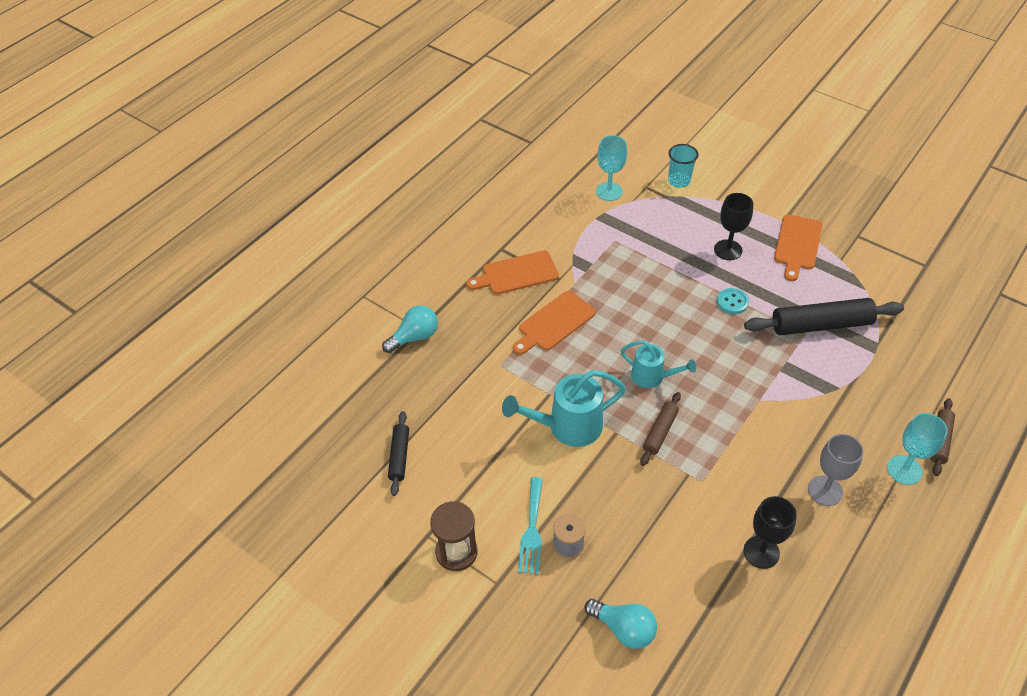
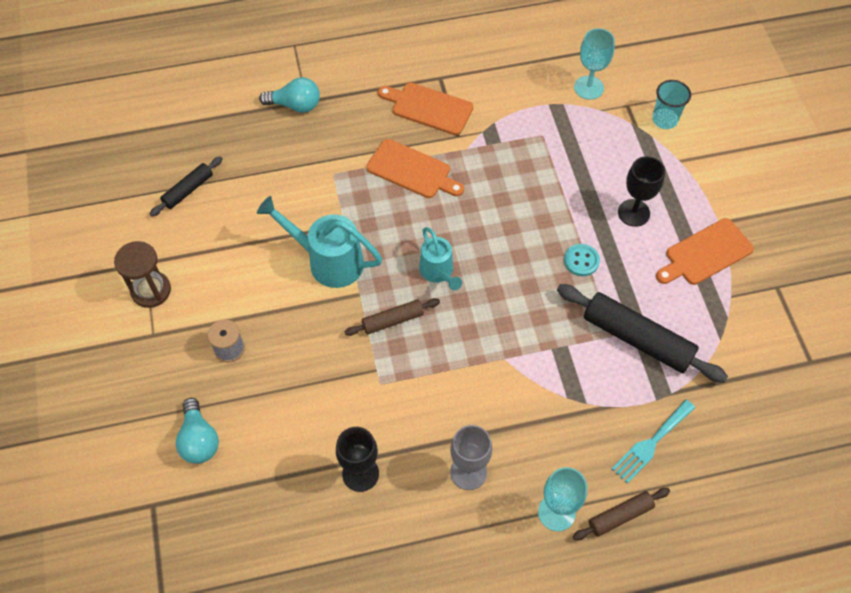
camera: 40 degrees right, 10 degrees up
(532, 530) = (217, 317): turquoise fork -> turquoise fork (651, 443)
(554, 323) = (412, 170): orange cutting board -> orange cutting board turned 150 degrees counterclockwise

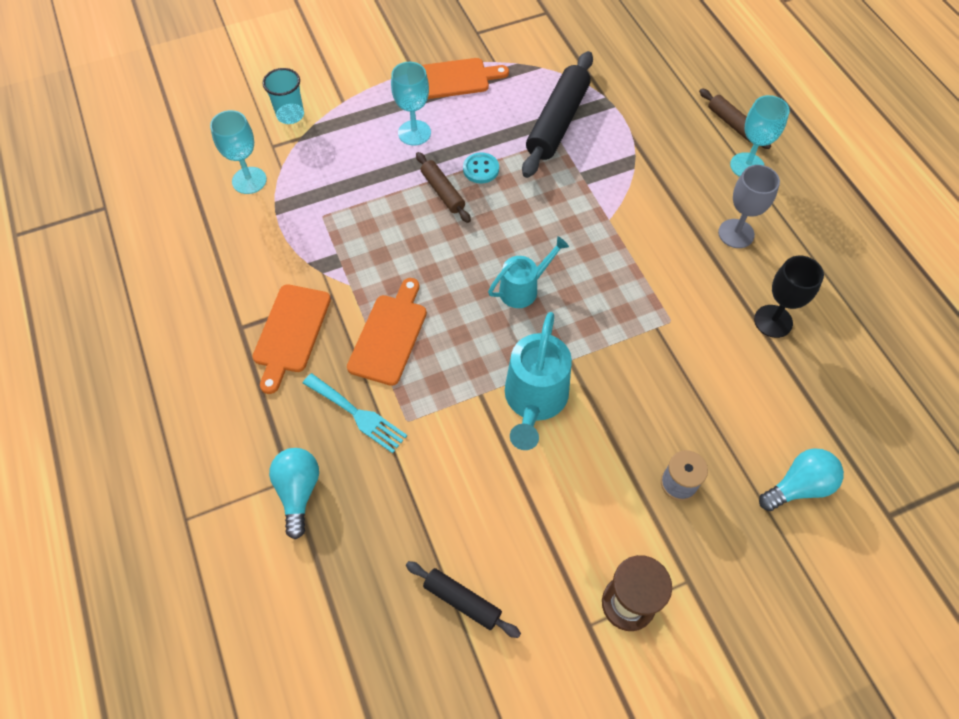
camera: 100 degrees left, 0 degrees up
(392, 320) = (594, 322): brown rolling pin -> brown rolling pin (443, 192)
(633, 213) = (414, 133): black goblet -> turquoise goblet
(651, 443) = (658, 107): turquoise fork -> turquoise fork (358, 415)
(705, 253) = (452, 79): orange cutting board -> orange cutting board turned 60 degrees counterclockwise

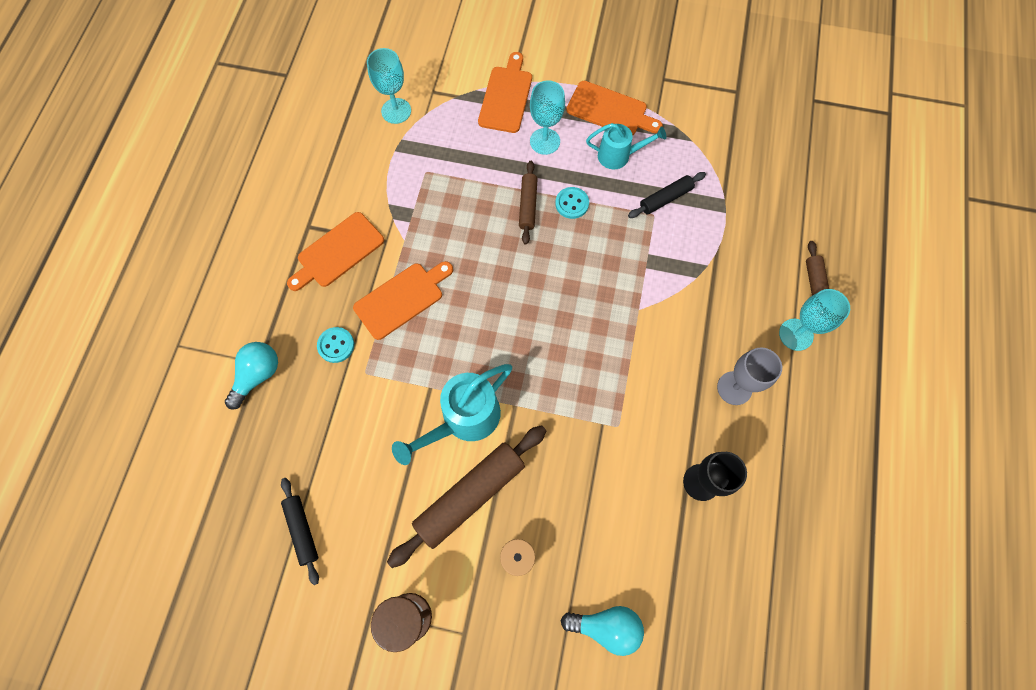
camera: 35 degrees right, 10 degrees up
(290, 115) = (464, 72): turquoise cup -> none
(347, 115) = (506, 96): none -> orange cutting board
(358, 415) = (336, 345): turquoise fork -> turquoise button
(524, 288) = (526, 325): turquoise watering can -> turquoise watering can (619, 156)
(557, 122) = (665, 198): black rolling pin -> black rolling pin, size x0.55
(594, 461) = (470, 496): none -> brown rolling pin

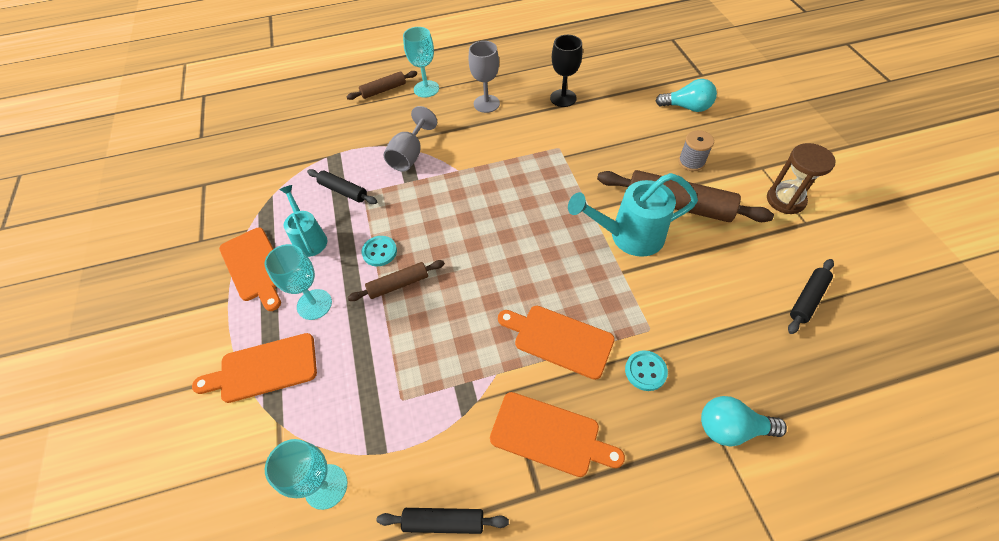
camera: 115 degrees left, 15 degrees down
(330, 166) = (444, 522): none -> black rolling pin
(463, 420) = (628, 236): turquoise watering can -> turquoise watering can turned 150 degrees clockwise
(606, 626) = (687, 107): turquoise light bulb -> turquoise light bulb turned 120 degrees clockwise
(610, 110) = (255, 266): orange cutting board -> orange cutting board turned 150 degrees clockwise
(686, 273) = (410, 155): none -> grey goblet

